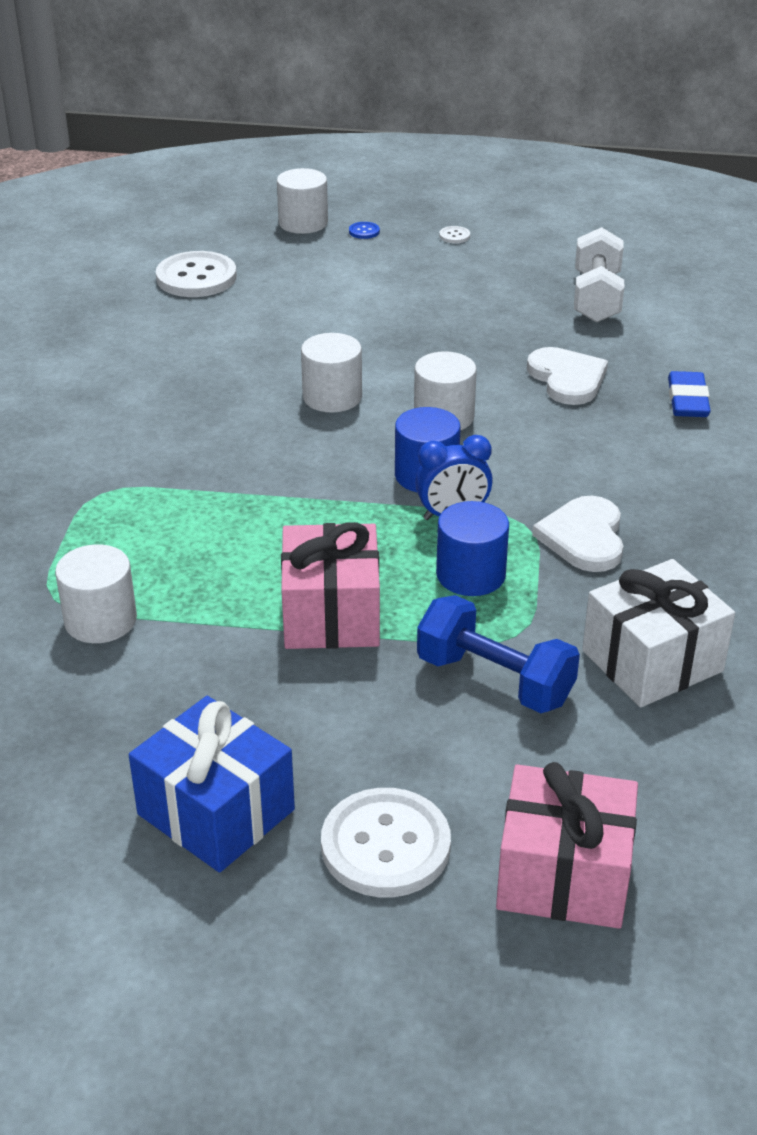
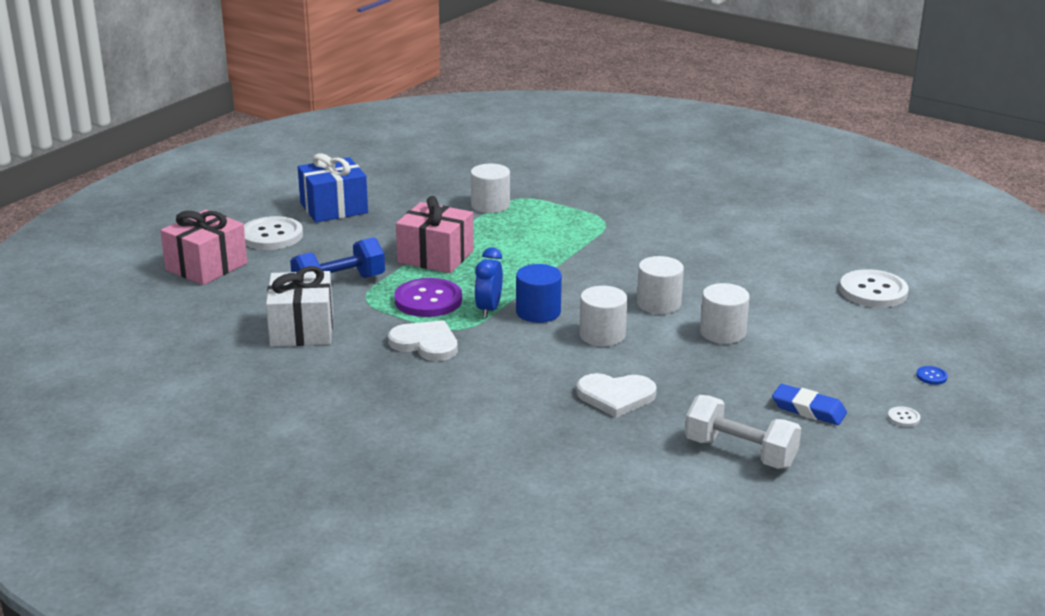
camera: 115 degrees right, 10 degrees down
(303, 223) = (961, 353): white cylinder -> white cylinder (722, 332)
(470, 574) = (428, 300): blue cylinder -> purple button
(687, 400) = (544, 437): blue eraser -> blue eraser (808, 409)

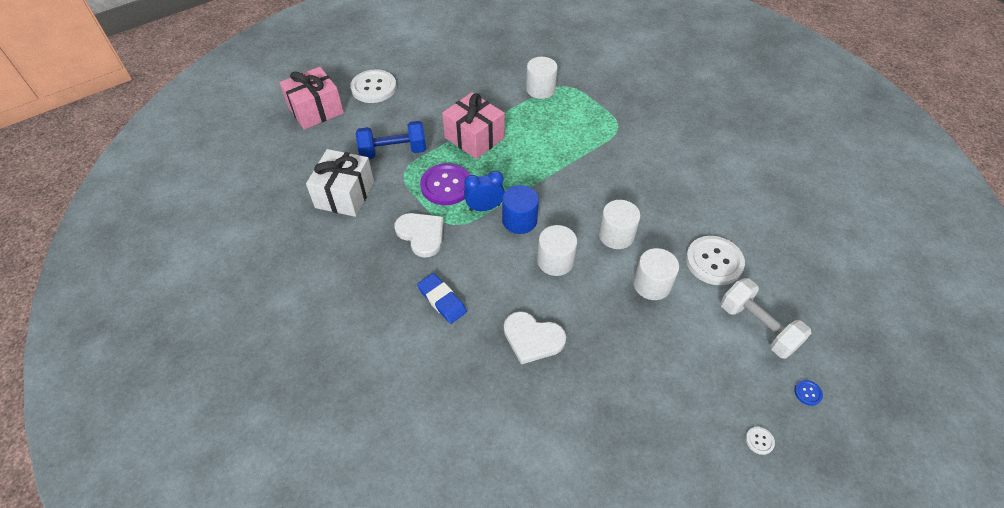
camera: 20 degrees right, 25 degrees up
(334, 208) = (429, 68): blue gift -> none
(488, 309) = (484, 207): blue clock -> blue clock turned 45 degrees clockwise
(740, 453) = (599, 441): white dumbbell -> white dumbbell (757, 327)
(808, 409) = (681, 403): blue eraser -> blue eraser (442, 300)
(873, 291) = (802, 267): white button -> white button (714, 261)

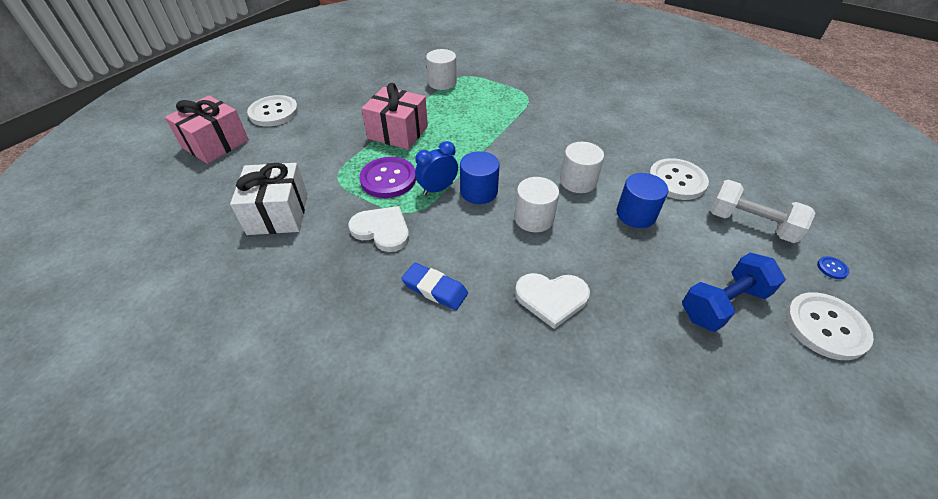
camera: 20 degrees left, 5 degrees down
(393, 151) = (318, 162): blue dumbbell -> blue dumbbell (723, 304)
(652, 284) = (636, 214): white cylinder -> blue cylinder
(759, 441) = (825, 327): white button -> white button, size x2.46

